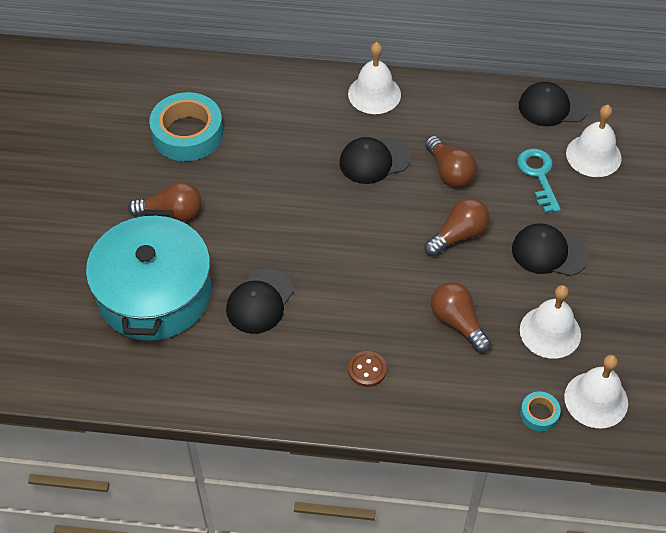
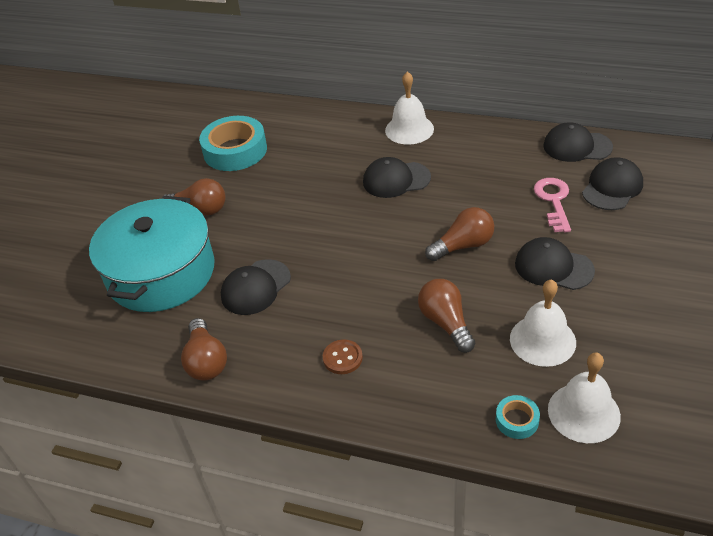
camera: 15 degrees right, 10 degrees down
(449, 172) = (466, 192): brown light bulb -> brown light bulb (206, 361)
(538, 175) = (553, 201): turquoise key -> pink key
(593, 155) = (612, 187): white bell -> black cap

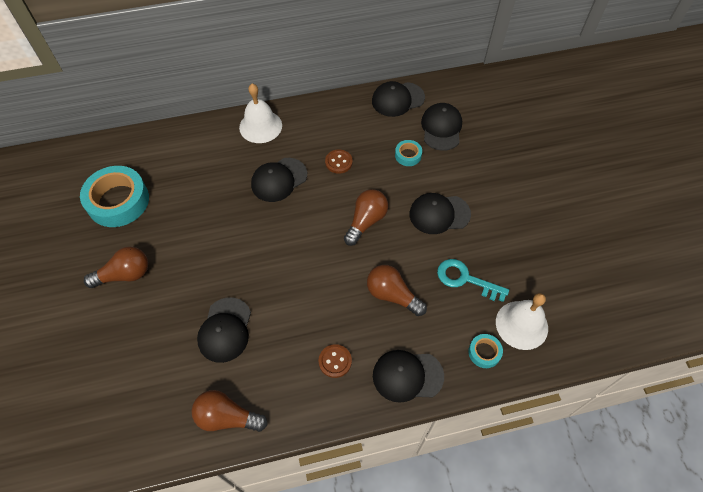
camera: 35 degrees left, 15 degrees up
(161, 273) = (130, 353): turquoise pot -> none
(206, 361) = (227, 417): brown light bulb -> brown light bulb turned 150 degrees clockwise
(411, 404) = (407, 376): none -> black cap
(470, 183) = (338, 162): none -> brown button
(542, 340) = (465, 279): white bell -> turquoise key
(553, 201) = (408, 155): pink key -> turquoise tape

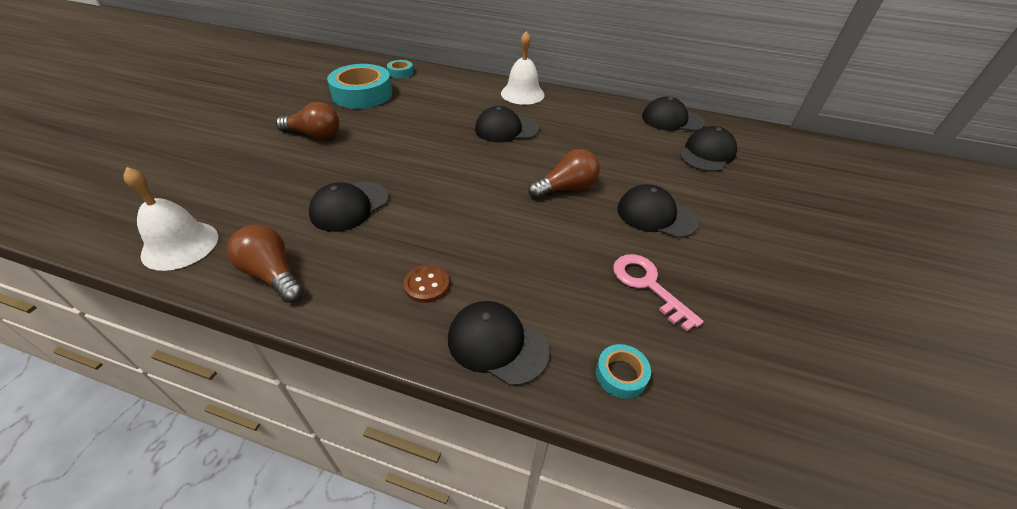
camera: 30 degrees right, 15 degrees down
(338, 162) = (574, 138): brown button -> none
(392, 295) = (544, 258): brown light bulb -> none
(408, 155) = (653, 159): turquoise tape -> turquoise tape (400, 72)
(465, 279) = (648, 285): turquoise key -> pink key
(521, 325) = (699, 371): white bell -> white bell (180, 245)

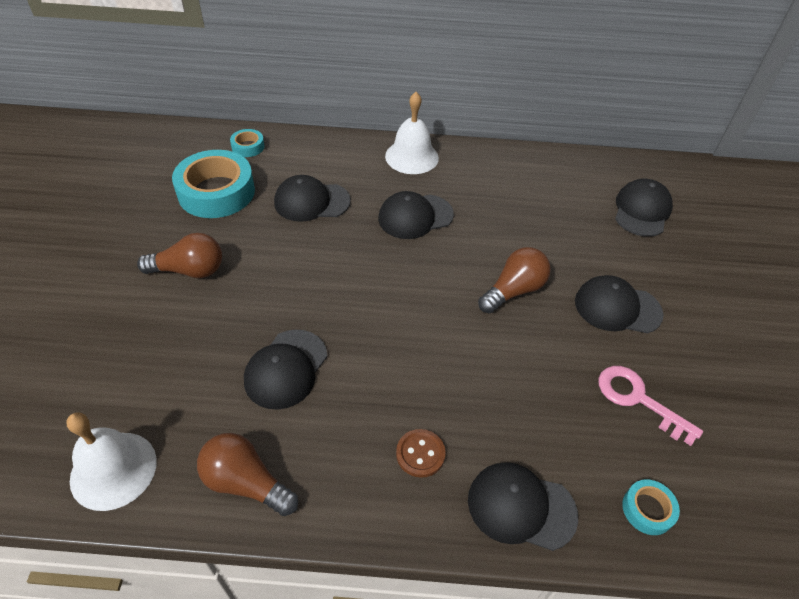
camera: 15 degrees left, 5 degrees up
(672, 120) = (591, 167): black cap -> black cap (311, 202)

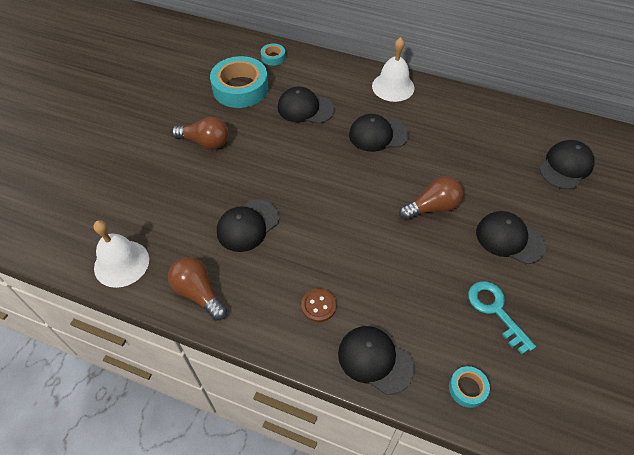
camera: 20 degrees right, 5 degrees up
(638, 399) = (495, 310): pink key -> turquoise key

